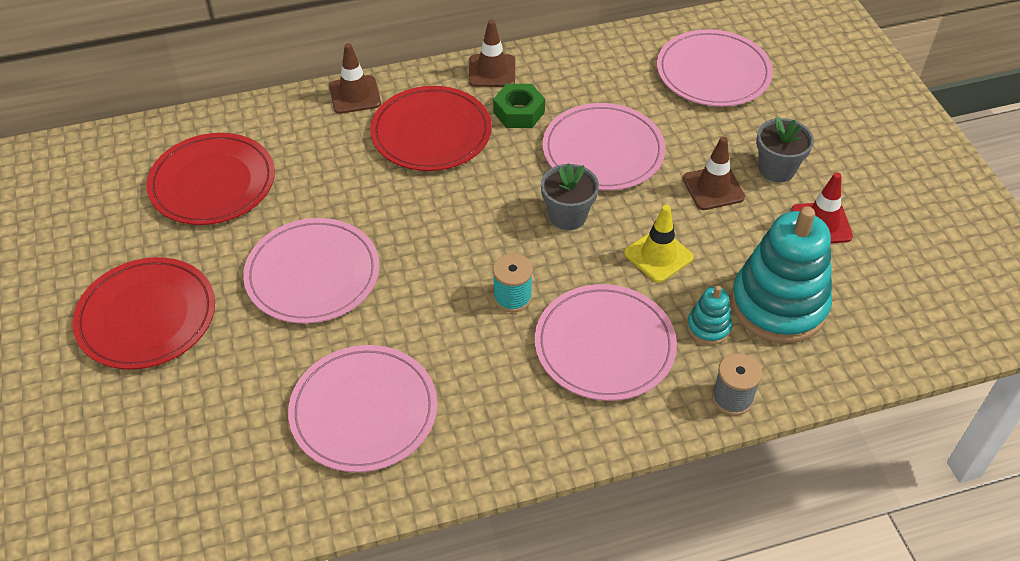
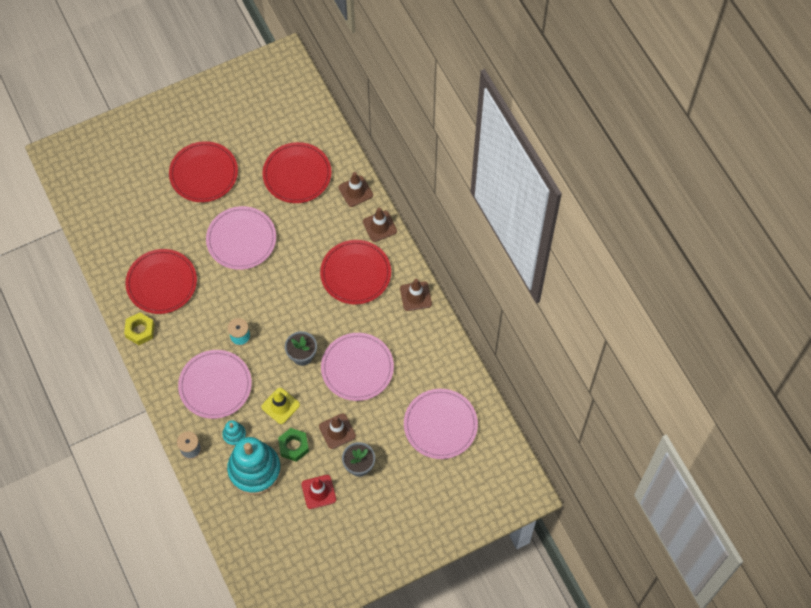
camera: 80 degrees right, 15 degrees up
(278, 114) = (355, 191): none -> brown traffic cone
(363, 411) = (161, 283): pink plate -> red plate
(462, 460) = (140, 331): none -> yellow nut
(519, 112) = (381, 317): green nut -> green nut (293, 446)

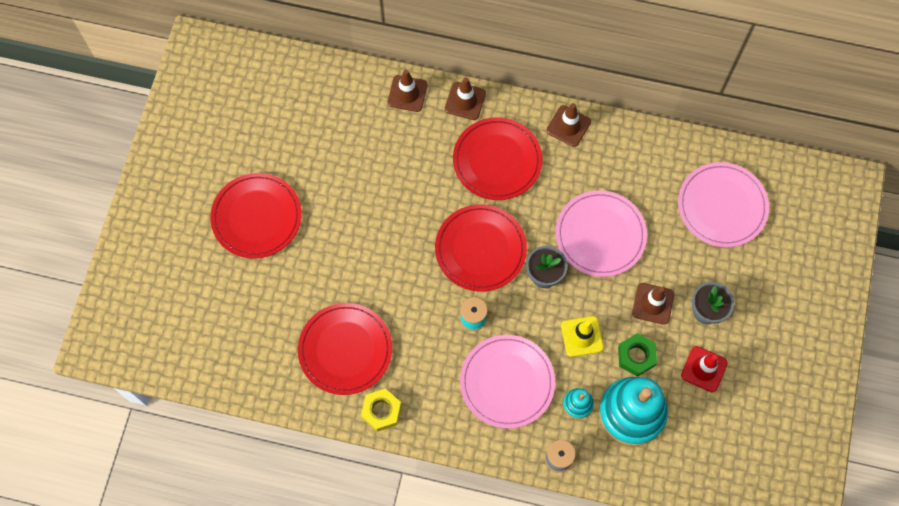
camera: 50 degrees left, 5 degrees up
(241, 239) = (365, 237): pink plate -> none
(297, 174) = (339, 132): red plate -> red plate (480, 249)

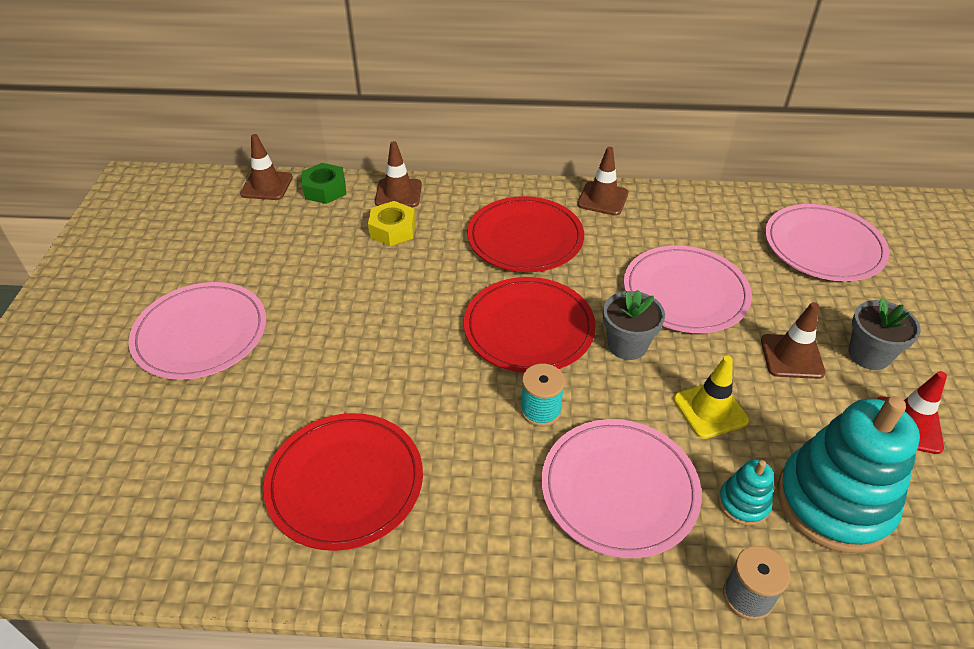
camera: 10 degrees left, 25 degrees down
(256, 217) = (201, 334): red plate -> pink plate
(381, 411) = (419, 568): yellow nut -> yellow nut (393, 230)
(465, 101) = (471, 192): brown traffic cone -> brown traffic cone (267, 186)
(636, 356) = (801, 423): green nut -> green nut (325, 189)

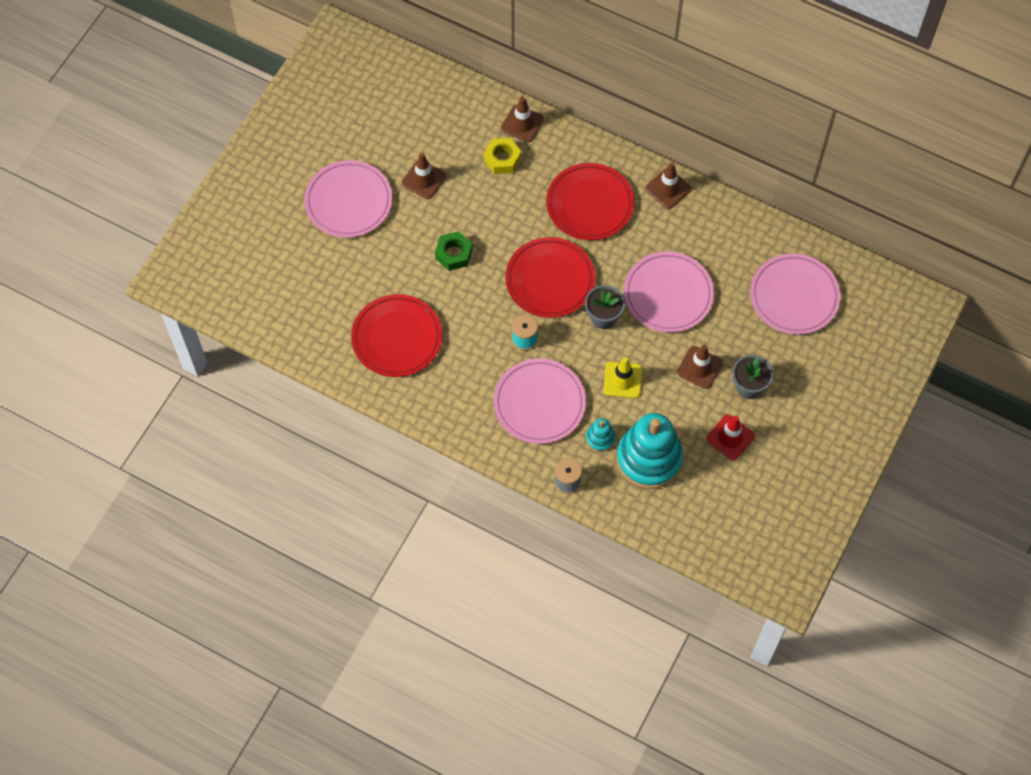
camera: 25 degrees right, 20 degrees up
(267, 186) = (431, 78): brown traffic cone -> brown traffic cone (424, 179)
(325, 189) = (471, 99): green nut -> green nut (454, 254)

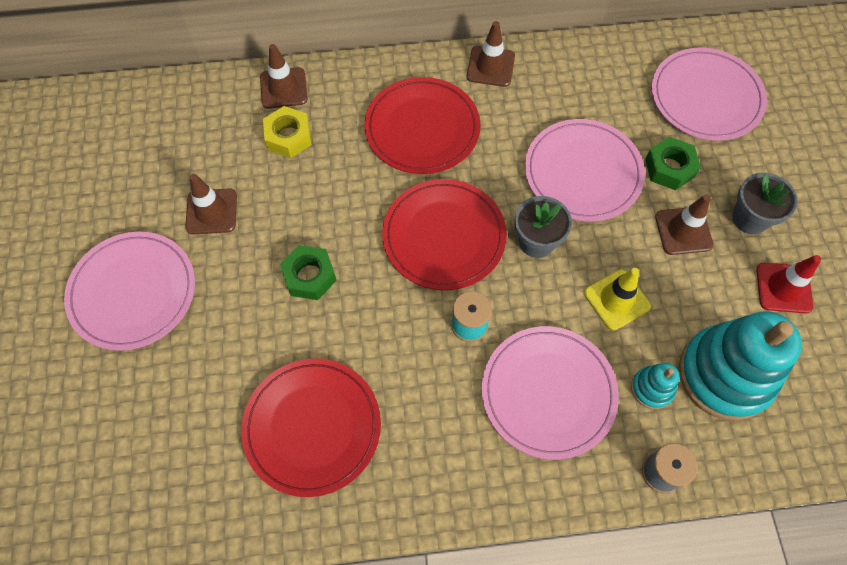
camera: 35 degrees left, 0 degrees up
(726, 325) = (669, 168): none -> green nut

